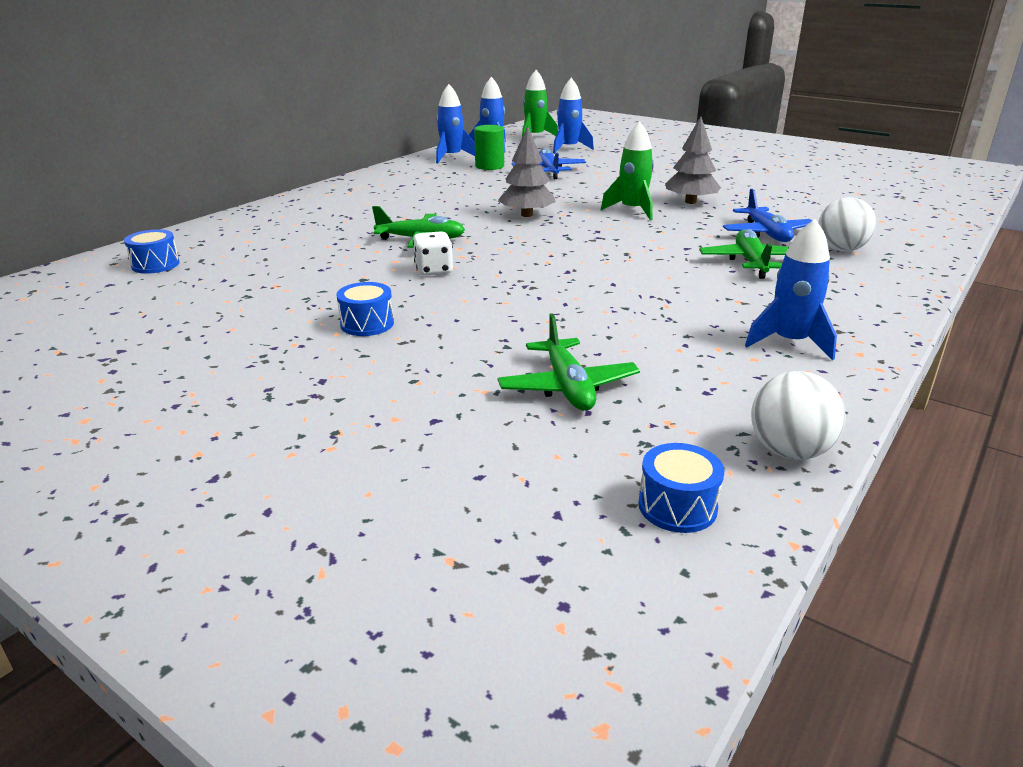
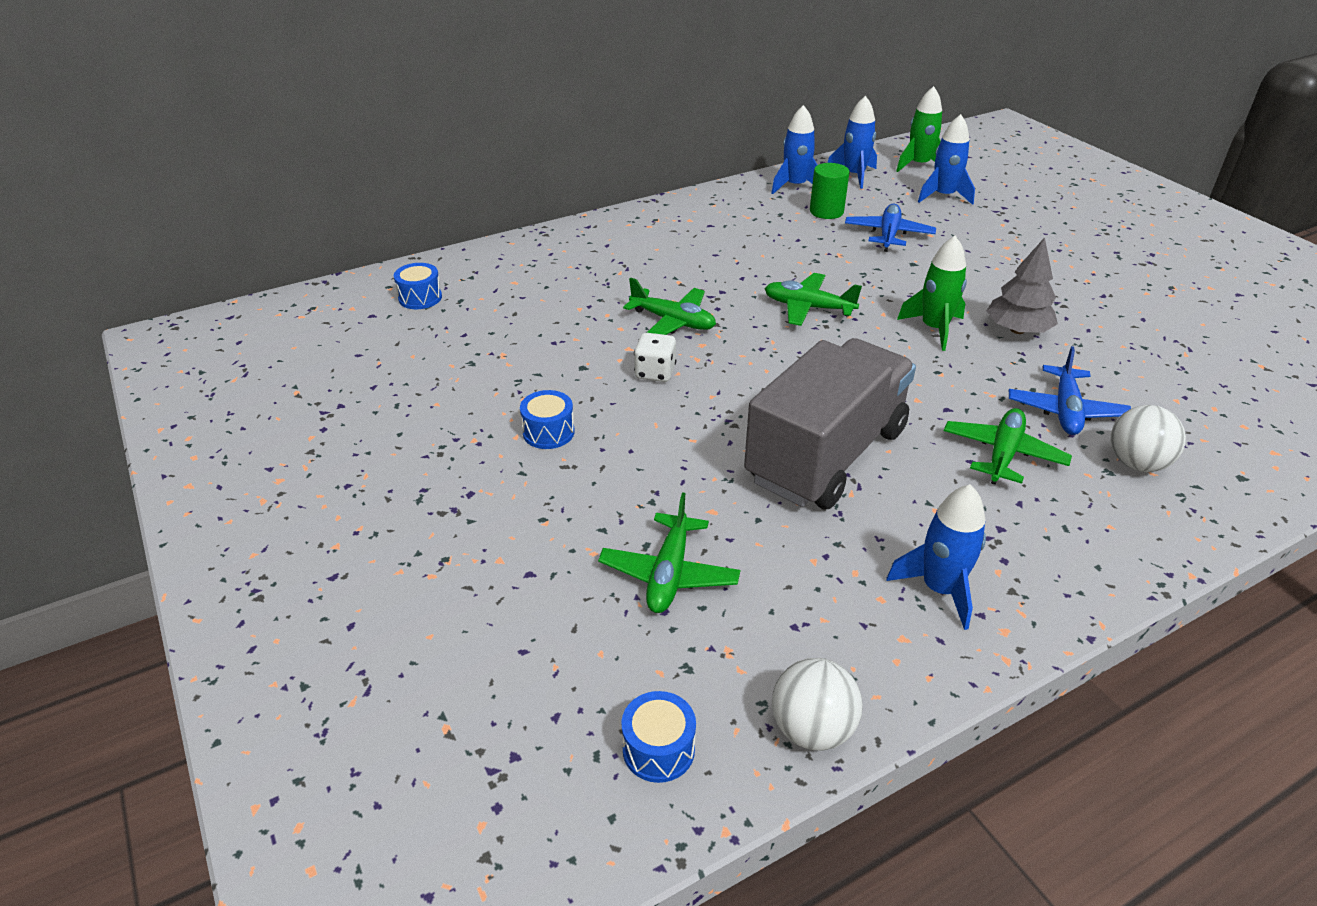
camera: 25 degrees right, 10 degrees up
(526, 215) = (808, 308): grey tree -> green plane
(625, 289) = (826, 455): none -> grey truck

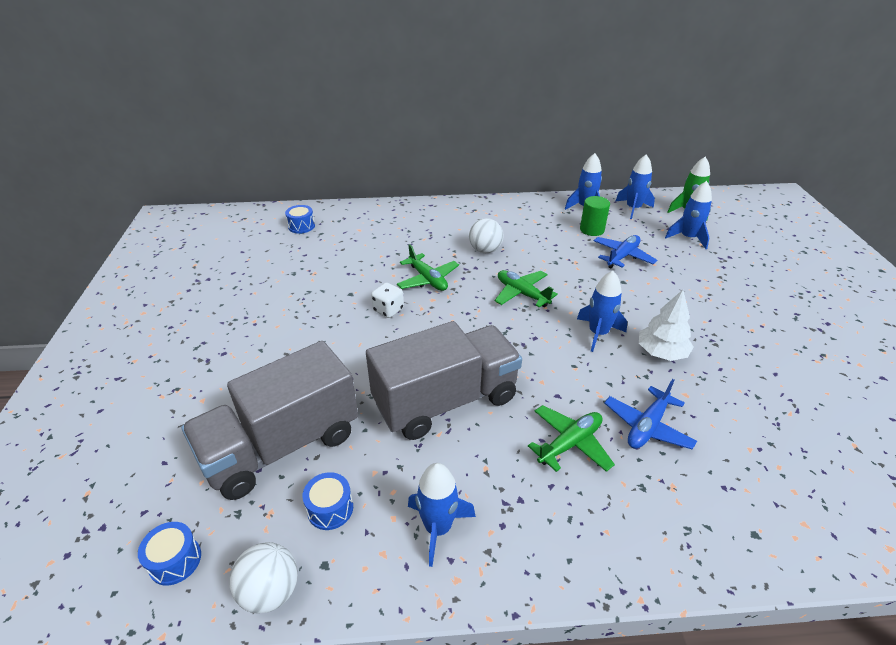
camera: 25 degrees right, 0 degrees up
(548, 432) = (296, 329): blue drum -> blue drum (330, 509)
(669, 573) = (282, 446): green plane -> grey truck
(934, 329) = (598, 333): green rocket -> blue rocket
(1017, 330) = (661, 352): grey tree -> white tree
(1136, 463) = (670, 489): white ball -> white ball (485, 250)

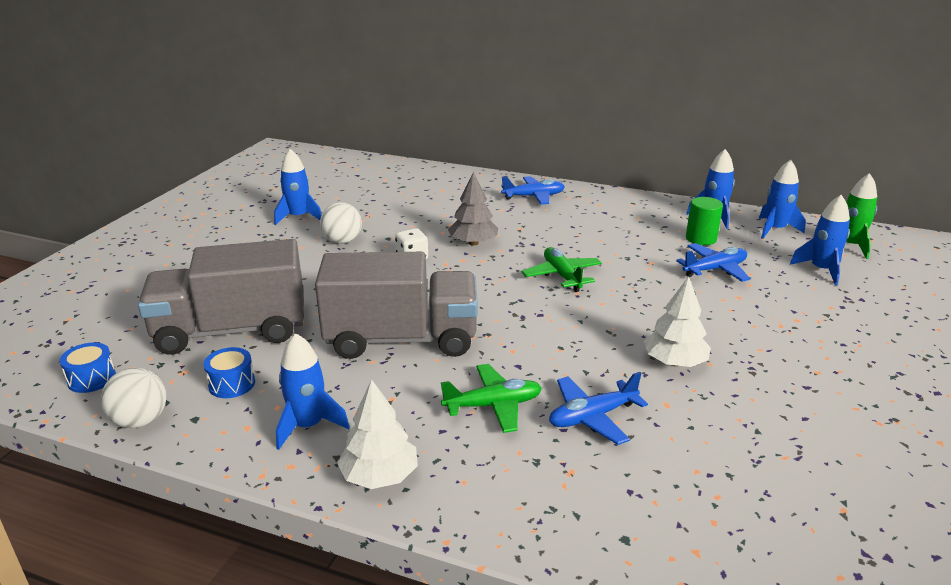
camera: 25 degrees right, 10 degrees down
(301, 226) = (389, 177): blue drum -> none
(428, 279) = (473, 243): green plane -> grey tree
(440, 219) = (533, 197): none -> blue plane
(485, 250) = (557, 232): white ball -> white ball (342, 241)
(539, 556) = (379, 476): none -> white tree
(598, 333) = (615, 328): blue rocket -> blue rocket (298, 217)

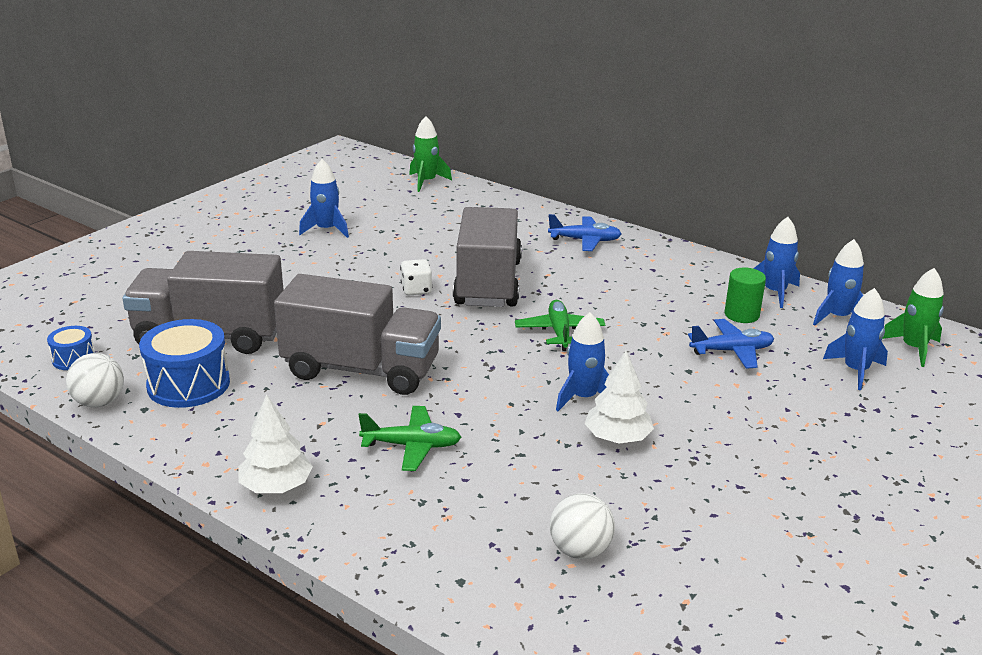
camera: 15 degrees right, 0 degrees up
(232, 384) = (188, 384): blue drum -> blue drum, size x1.89
(308, 426) = (237, 433): blue rocket -> blue rocket (583, 397)
(342, 241) = (356, 262): white ball -> white ball (580, 550)
(368, 166) = (426, 182): none -> green rocket
(473, 243) = (488, 283): grey tree -> grey truck
(592, 417) = (499, 473): blue plane -> none

